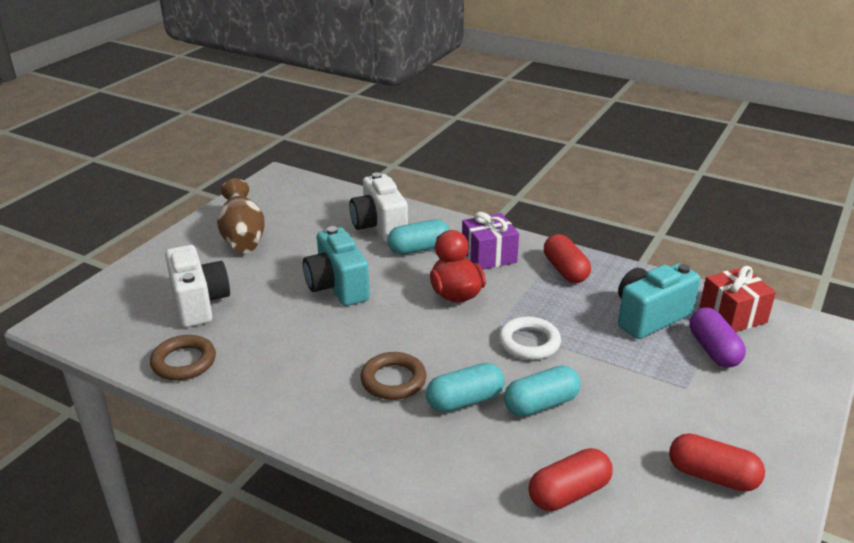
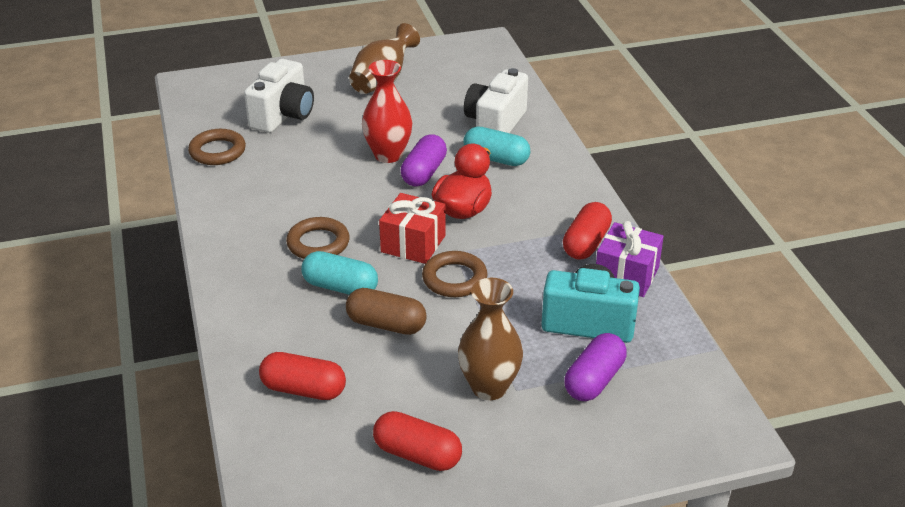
camera: 45 degrees right, 5 degrees up
(337, 287) = (388, 155): turquoise camera -> red vase
(385, 285) = (424, 173): none -> purple capsule
(489, 256) = (542, 195): purple gift -> purple gift (626, 275)
(529, 343) = (454, 278): white ring -> brown ring
(541, 404) = (386, 324): turquoise capsule -> brown capsule
(671, 398) = (489, 387): none -> brown vase
(712, 476) = (417, 454): red capsule -> red capsule turned 45 degrees counterclockwise
(732, 315) = (668, 368): red gift -> red gift (413, 243)

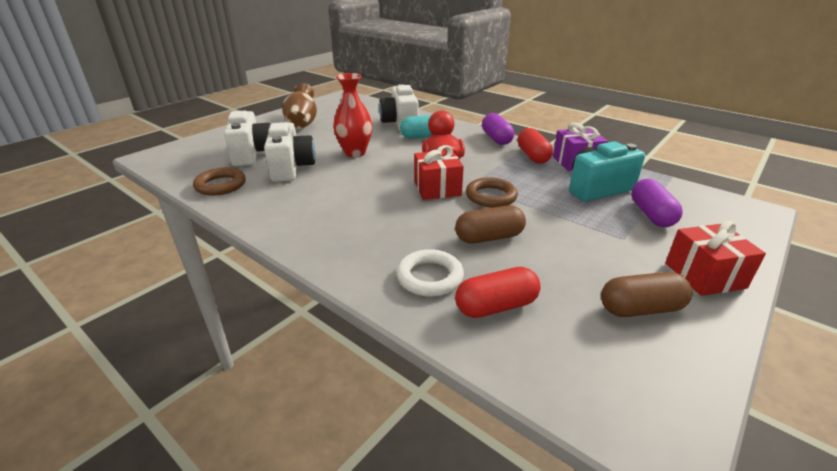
camera: 35 degrees left, 5 degrees down
(285, 338) = (430, 277): none -> white ring
(301, 153) = (291, 168): none -> white camera
(318, 243) = (372, 210): brown ring -> none
(340, 287) = (425, 229): turquoise capsule -> none
(417, 454) = (640, 309): red capsule -> brown capsule
(424, 173) = (390, 154): purple capsule -> purple capsule (496, 139)
(489, 387) = (608, 244): brown vase -> none
(530, 462) = (704, 275): none -> red gift

